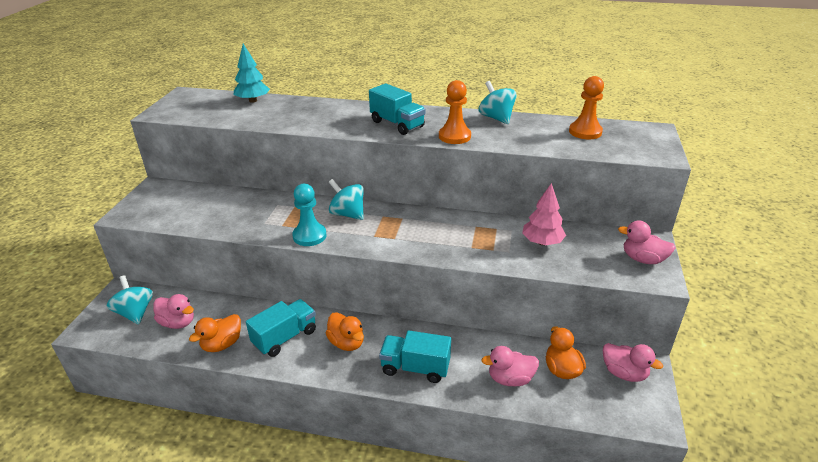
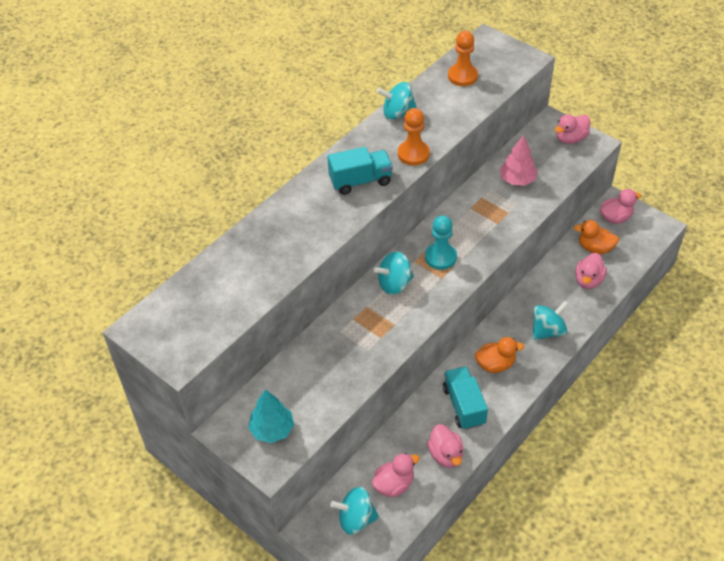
camera: 60 degrees left, 15 degrees up
(222, 344) = (446, 455): orange duck -> pink duck
(253, 100) = (212, 271): turquoise tree -> turquoise tree (272, 430)
(309, 236) = (412, 322): turquoise pawn -> turquoise pawn (440, 257)
(415, 368) = (547, 331): turquoise truck -> turquoise spinning top

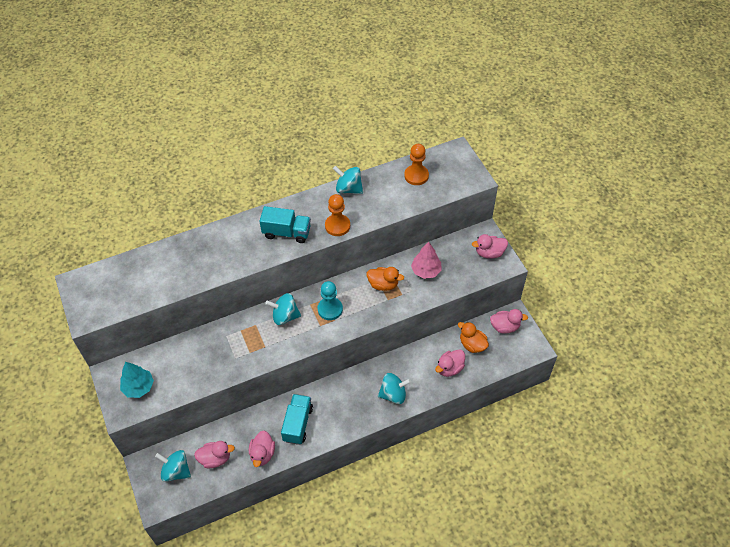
camera: 25 degrees right, 5 degrees up
(495, 364) = (339, 403): orange duck -> orange duck (383, 284)

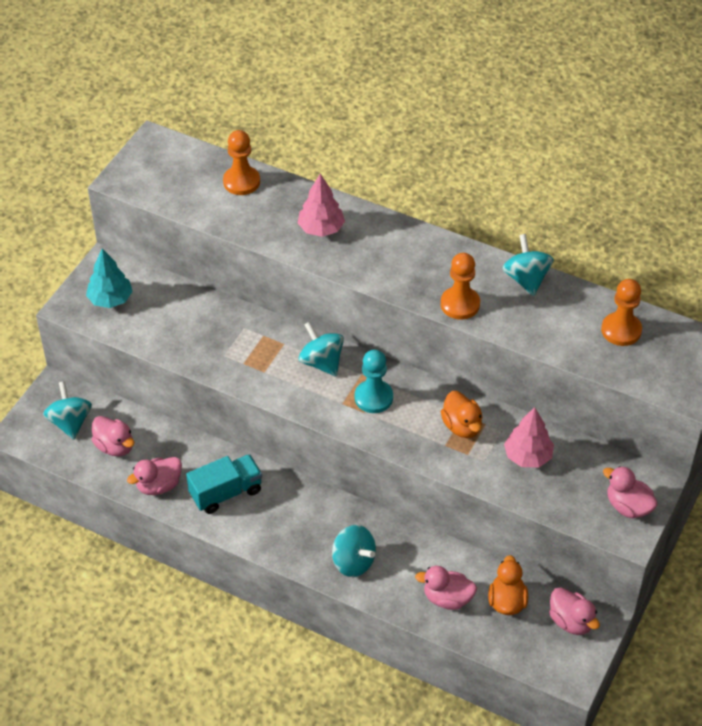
camera: 50 degrees right, 5 degrees down
(153, 262) = (241, 182): none -> orange pawn
(226, 249) = (321, 229): none -> pink tree
(287, 232) = (400, 265): turquoise truck -> none

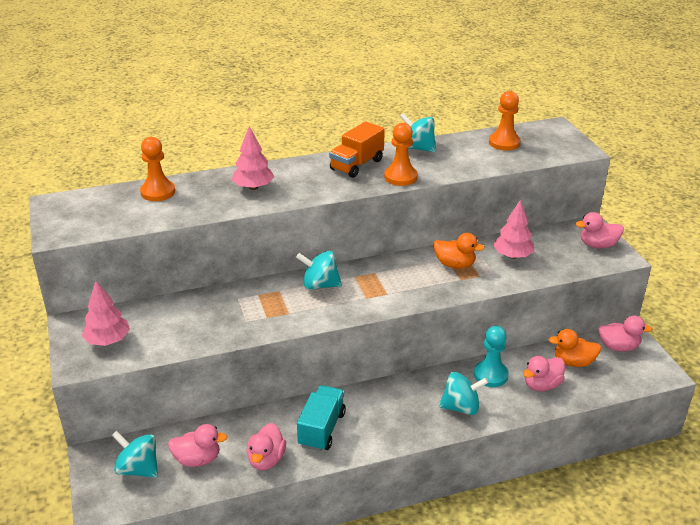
camera: 45 degrees left, 15 degrees down
(110, 299) = (108, 341): turquoise tree -> pink tree
(373, 398) = (381, 283): turquoise pawn -> turquoise pawn (490, 375)
(441, 262) = (356, 165): none -> orange truck
(507, 601) = (573, 362): orange duck -> orange duck turned 45 degrees counterclockwise

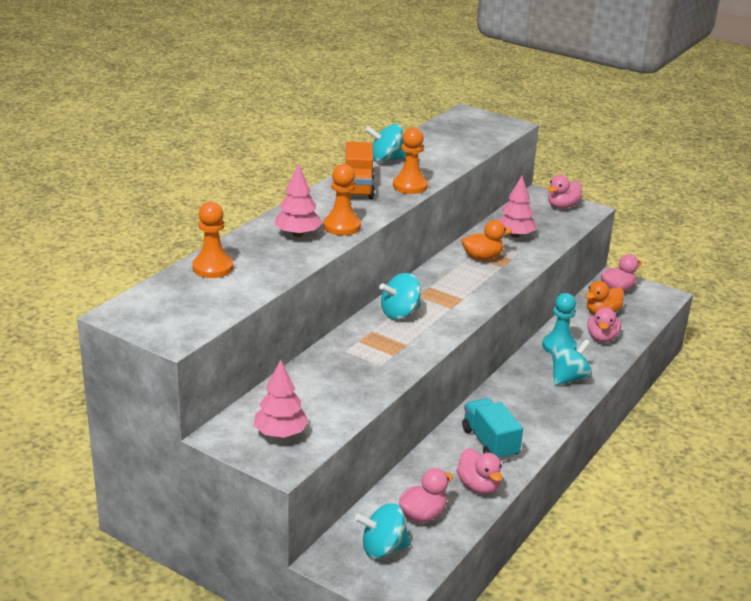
camera: 40 degrees left, 5 degrees down
(504, 143) = (448, 136): orange pawn -> orange pawn (342, 226)

